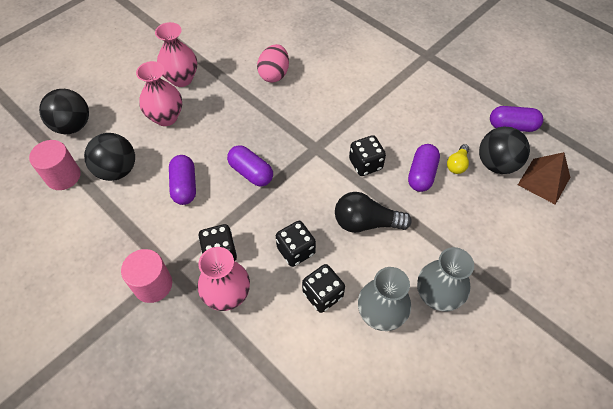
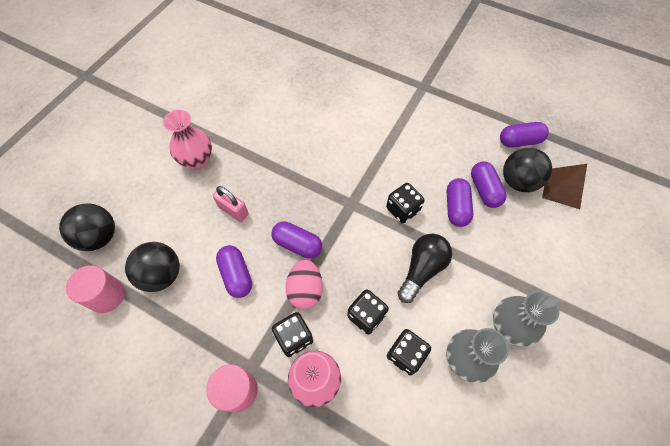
camera: 15 degrees left, 5 degrees up
(166, 117) = (194, 205): pink vase -> none
(200, 129) = (233, 210): none -> pink padlock
(274, 74) = (287, 136): pink egg -> pink egg (305, 290)
(366, 223) = (422, 269): black light bulb -> black light bulb turned 135 degrees clockwise
(457, 164) = (484, 190): yellow light bulb -> purple capsule

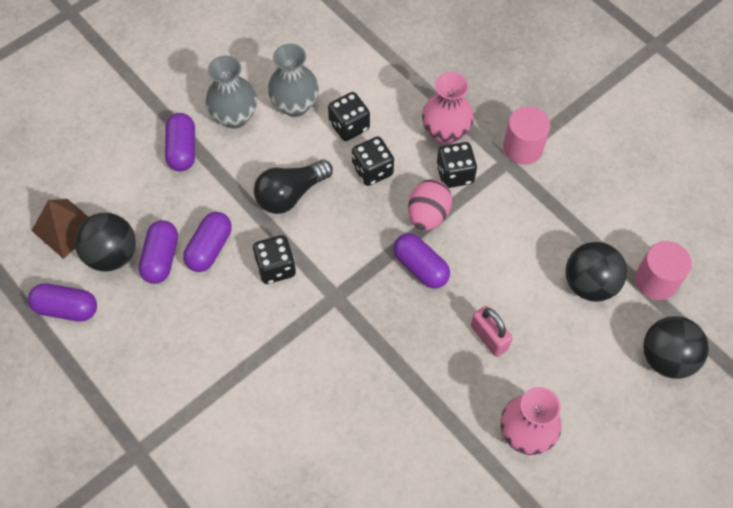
camera: 160 degrees left, 0 degrees up
(236, 275) = (502, 255): purple capsule -> purple capsule (182, 150)

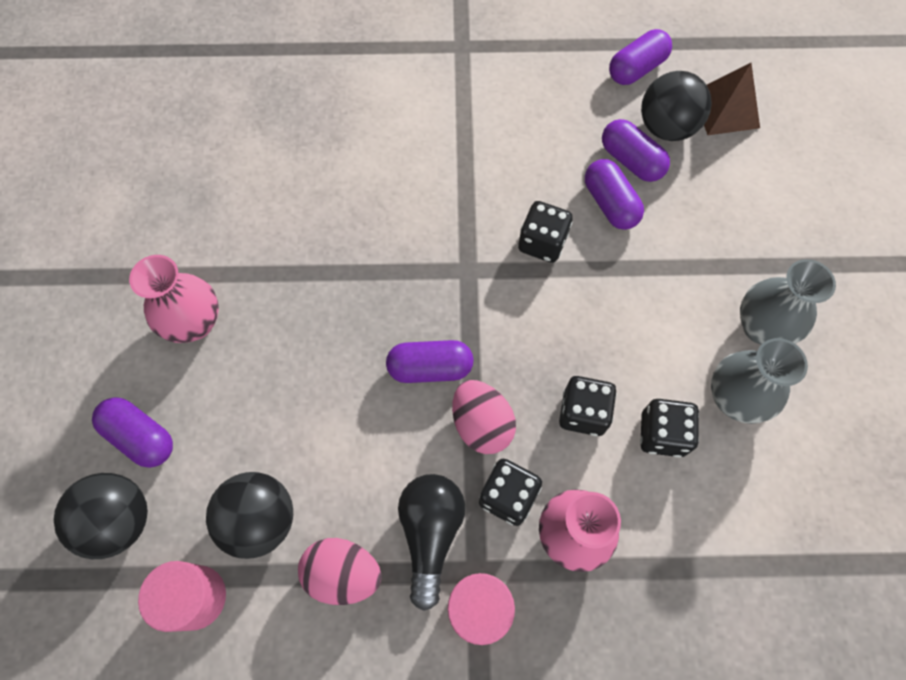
camera: 130 degrees right, 5 degrees up
(182, 150) = (751, 252): purple capsule -> purple capsule (141, 437)
(290, 194) = (616, 311): black light bulb -> black light bulb (430, 533)
(489, 337) = (304, 369): pink padlock -> none
(571, 220) = (343, 573): none -> pink egg

